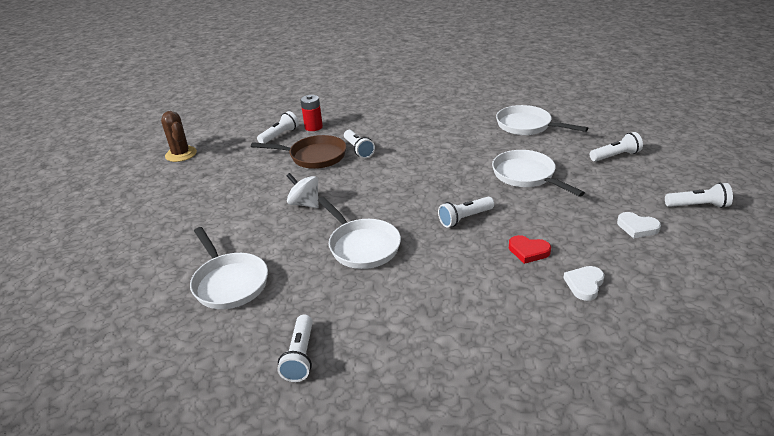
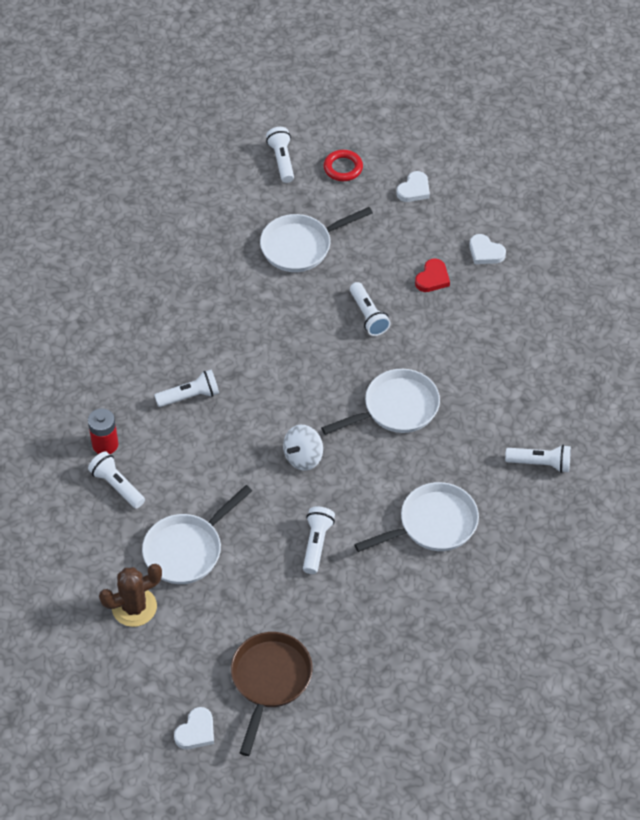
camera: 85 degrees left, 20 degrees up
(72, 189) = (196, 731): none -> white heart
(314, 156) = (192, 445): brown pan -> brown pan (269, 680)
(527, 126) = (185, 216): white pan -> white pan (187, 550)
(632, 185) = (343, 168): none -> red ring
(698, 206) = (390, 134): white flashlight -> white flashlight (316, 544)

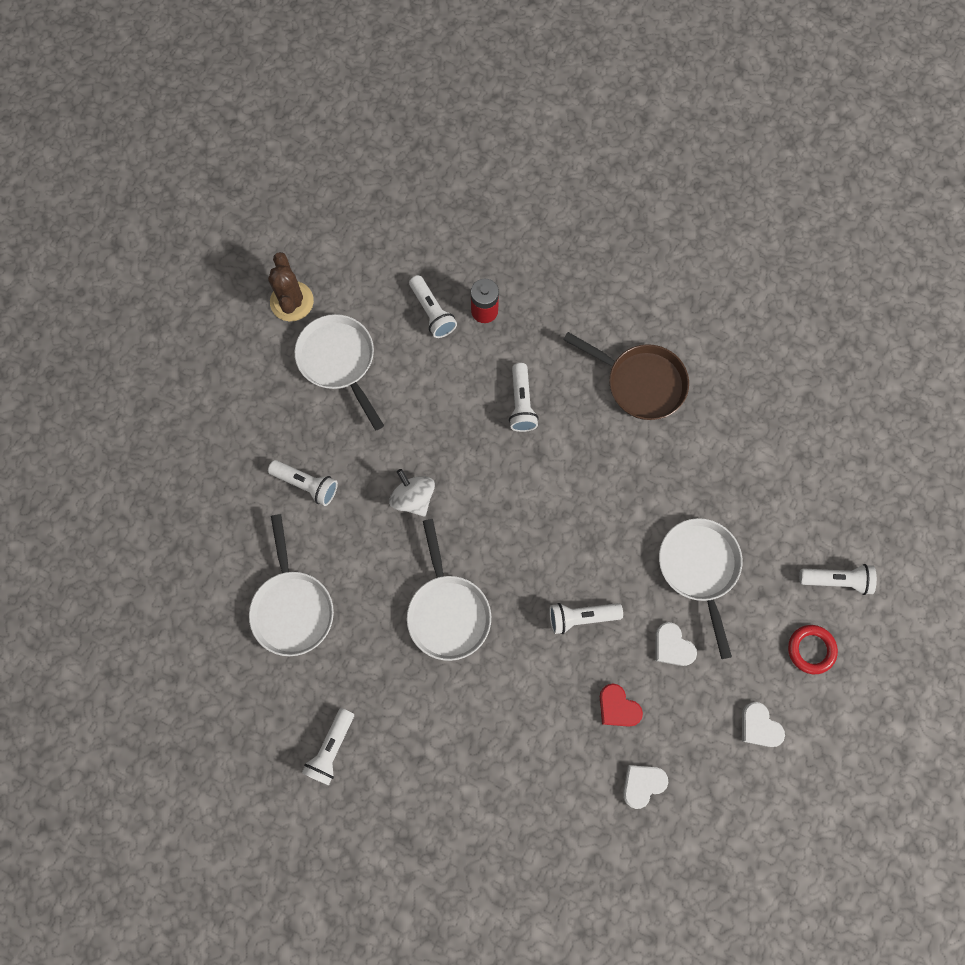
camera: 105 degrees right, 20 degrees up
(117, 485) = (432, 312): white flashlight -> white flashlight turned 90 degrees clockwise
(196, 731) = (146, 328): white heart -> white heart (672, 646)
(269, 680) = (174, 403): brown pan -> brown pan (641, 382)

